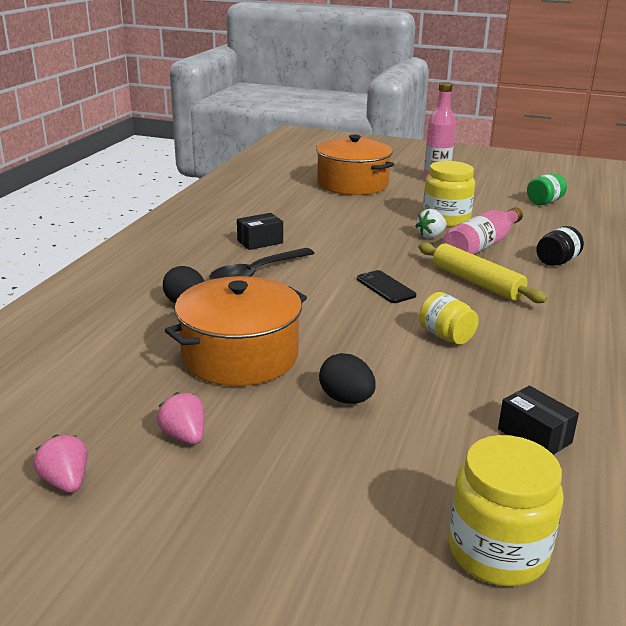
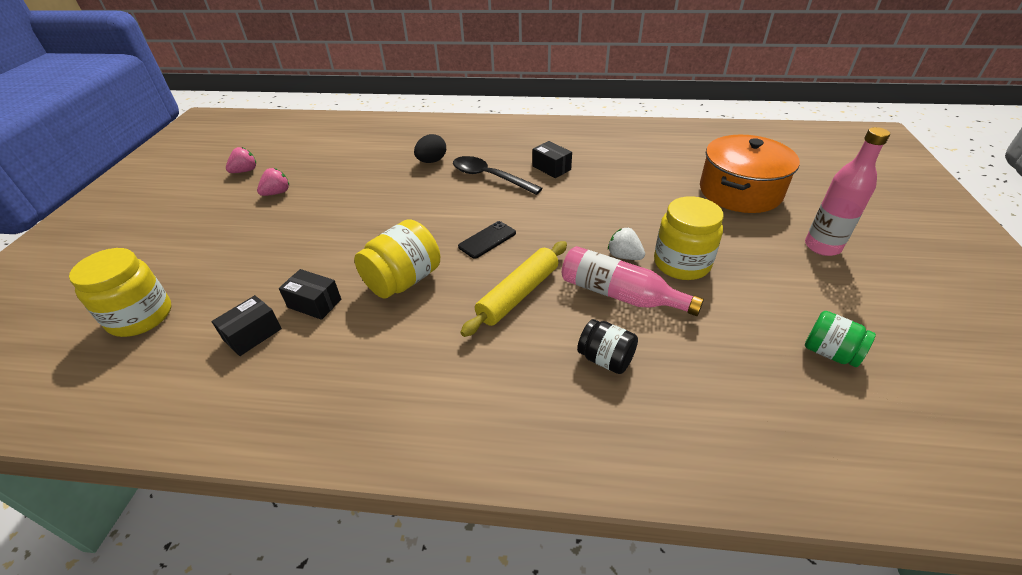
camera: 80 degrees right, 15 degrees up
(240, 356) = (364, 193): orange pot -> none
(346, 399) = (310, 242): black egg -> none
(446, 336) = (403, 280): yellow jar -> yellow jar, size x1.62
(479, 392) = (314, 303): none -> black box

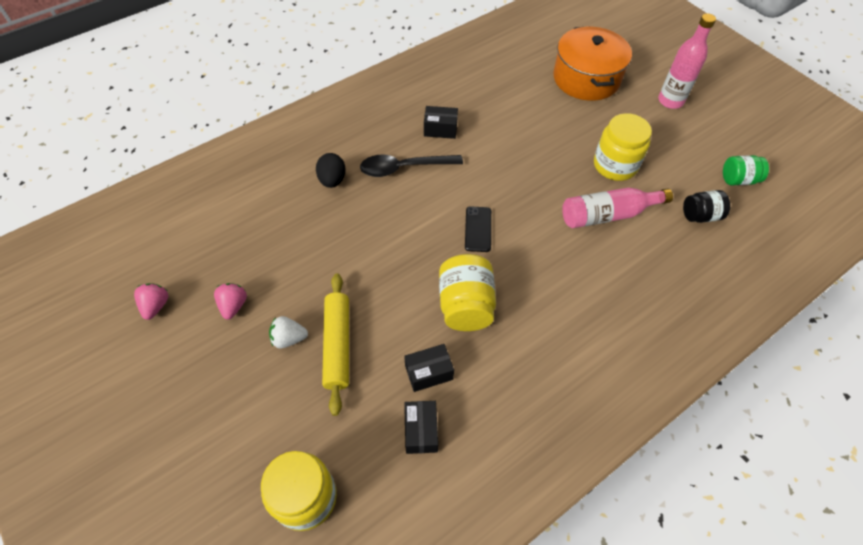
camera: 45 degrees left, 15 degrees up
(518, 294) = (552, 259): yellow rolling pin -> yellow rolling pin (337, 345)
(605, 359) = (649, 267): black jar -> black jar (700, 216)
(624, 256) = (578, 182): white strawberry -> white strawberry (289, 338)

